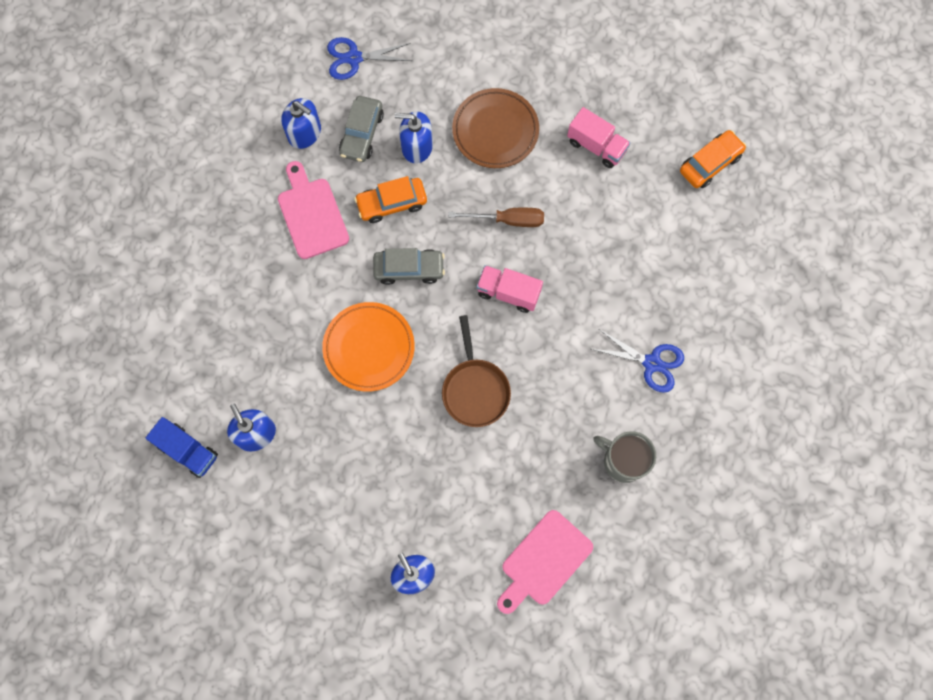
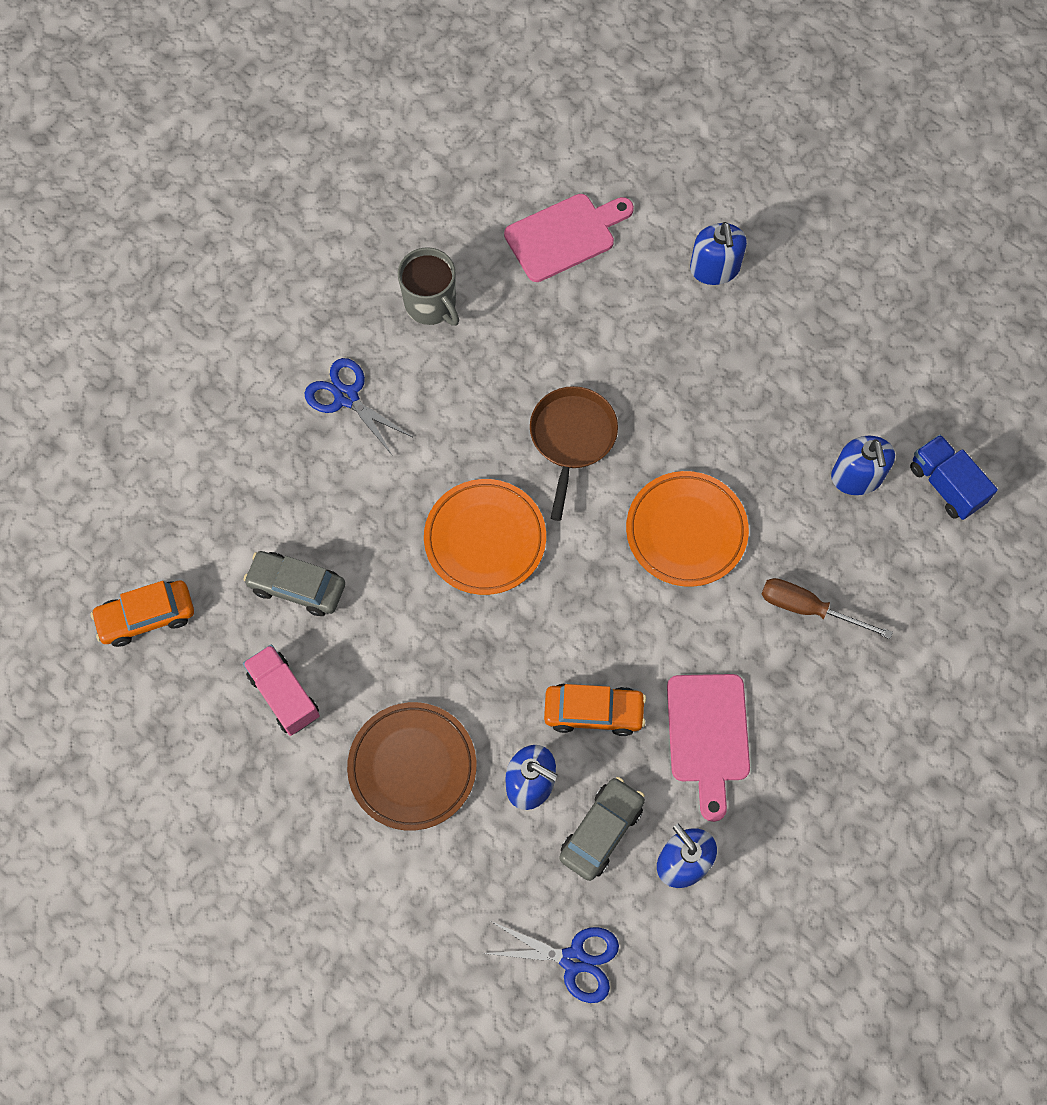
camera: 160 degrees left, 5 degrees down
(409, 269) = (601, 614): grey car -> grey car (297, 587)
(508, 220) = (447, 634): brown screwdriver -> brown screwdriver (808, 608)
(508, 293) = (485, 539): pink truck -> orange plate

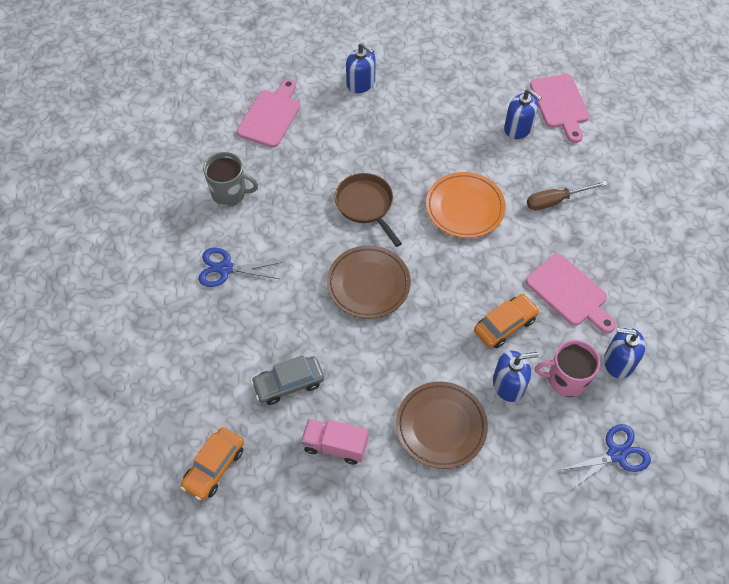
camera: 40 degrees left, 10 degrees down
(485, 539) = (368, 284): orange plate -> brown plate
(601, 831) = (566, 379): grey car -> pink mug
(945, 485) = (560, 104): blue truck -> pink cutting board

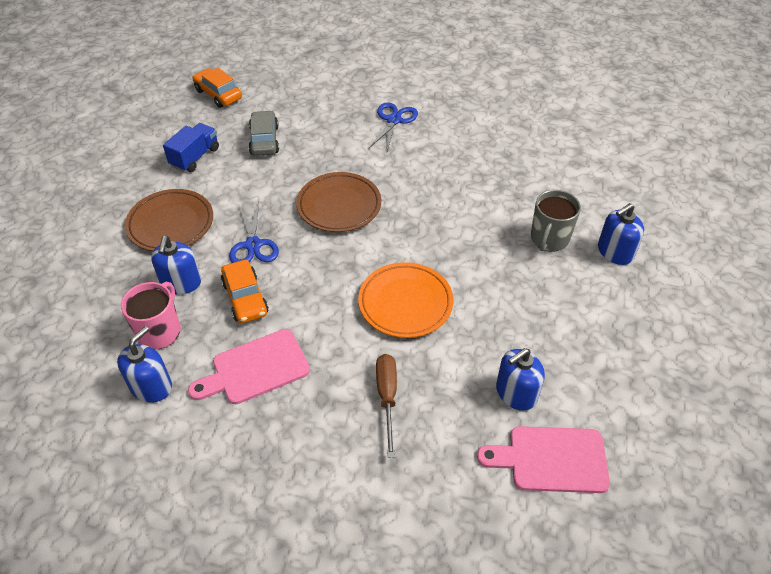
camera: 105 degrees right, 10 degrees down
(230, 193) = (478, 133): grey mug -> grey mug (549, 239)
(270, 116) = (573, 172): pink cutting board -> none
(335, 446) = (195, 157): pink truck -> blue truck
(366, 205) = (434, 222): brown pan -> none
(616, 454) = (60, 347): blue scissors -> blue scissors (253, 245)

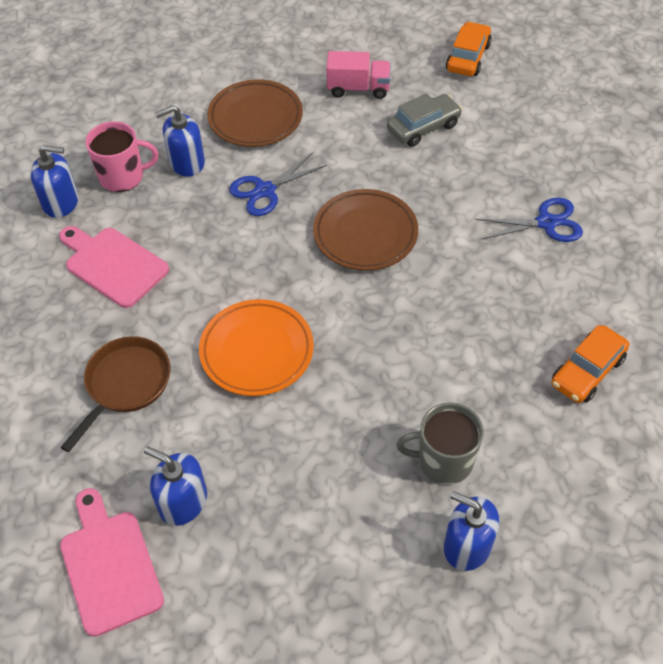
camera: 65 degrees right, 5 degrees up
(195, 157) = (358, 88): blue truck -> pink truck
(245, 298) = (193, 217): orange car -> orange car (587, 371)
(387, 397) = (125, 384): brown screwdriver -> brown pan

